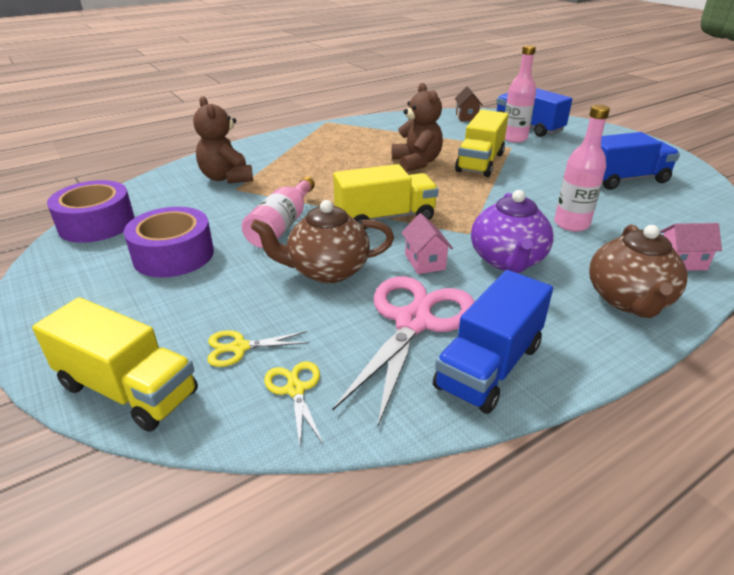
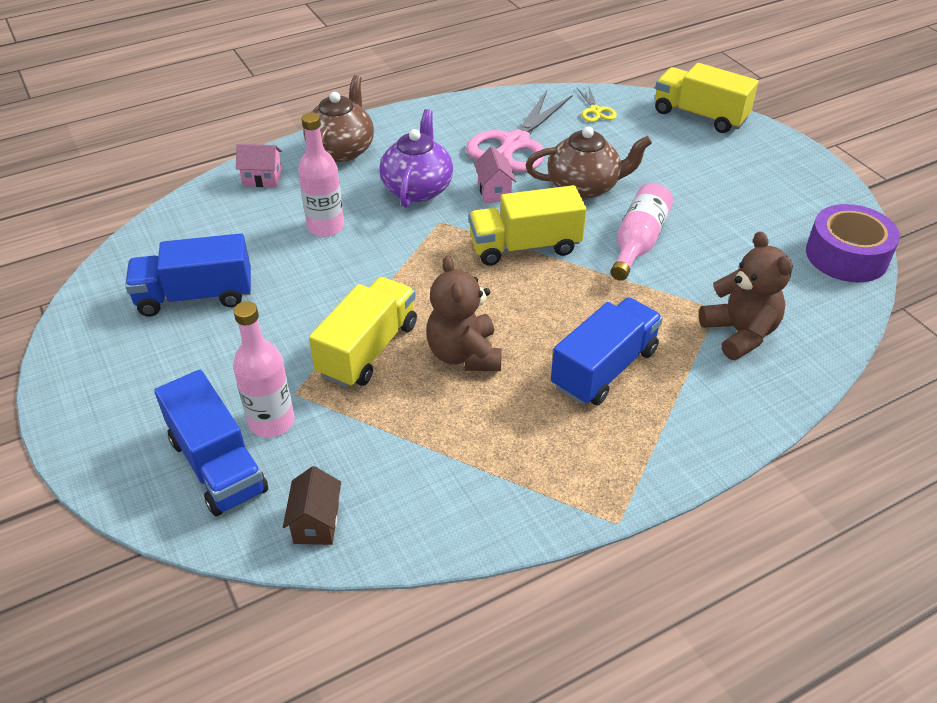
camera: 175 degrees left, 10 degrees up
(173, 255) = (734, 211): purple tape -> none
(239, 348) = (639, 134): yellow scissors -> none
(489, 366) = (471, 116): blue truck -> blue truck (604, 369)

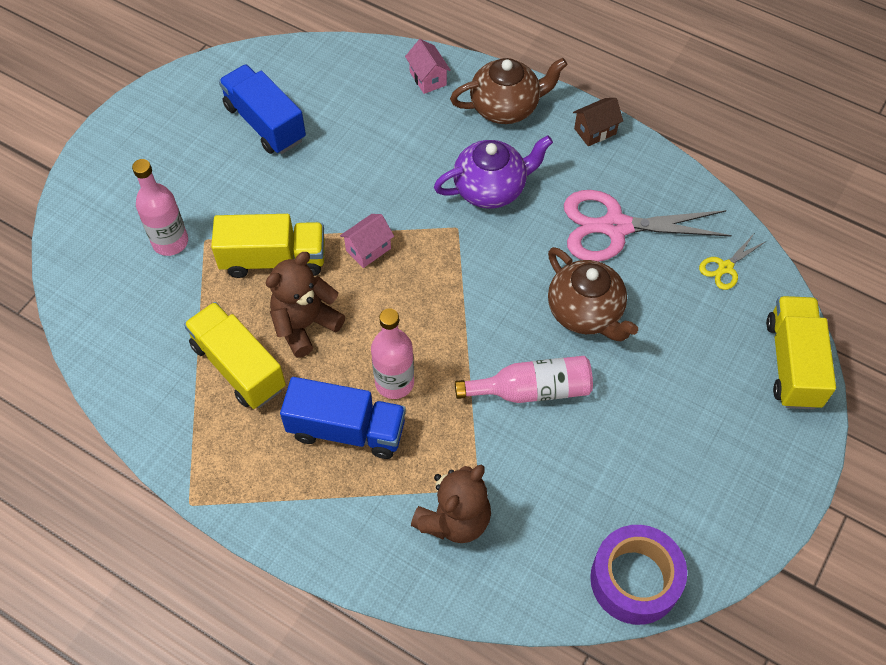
camera: 60 degrees right, 15 degrees up
(217, 465) = (117, 235): blue truck -> none
(316, 523) = (97, 318): brown house -> brown house (595, 131)
(325, 227) = (396, 154): pink bottle -> pink bottle (394, 382)
(494, 191) = (528, 246): pink house -> pink house (368, 249)
(524, 247) = (465, 305): yellow truck -> yellow truck (238, 366)

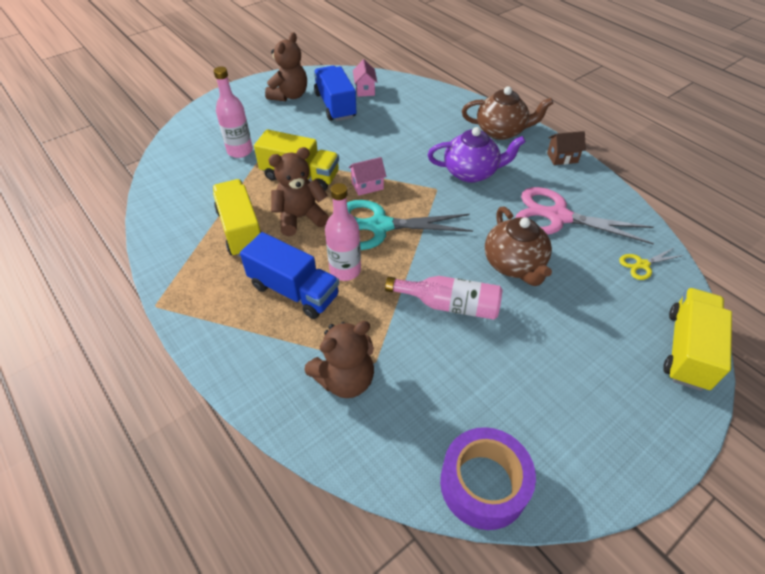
camera: 20 degrees right, 10 degrees down
(190, 122) = (289, 96): none -> brown teddy bear
(409, 306) = (379, 226): none -> turquoise scissors
(428, 78) = (453, 106): pink house -> pink house (365, 90)

